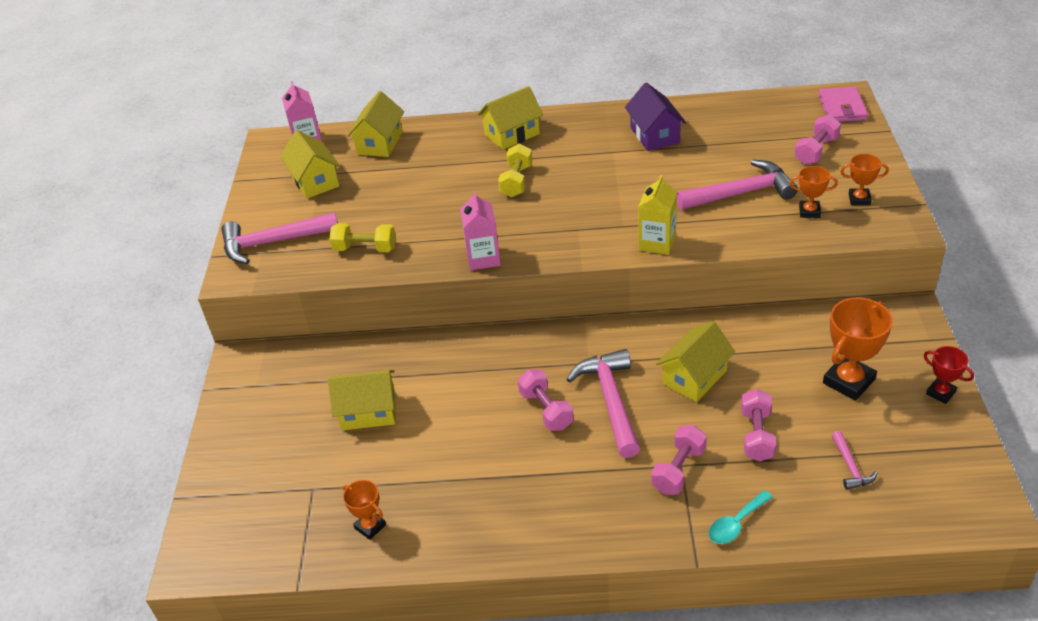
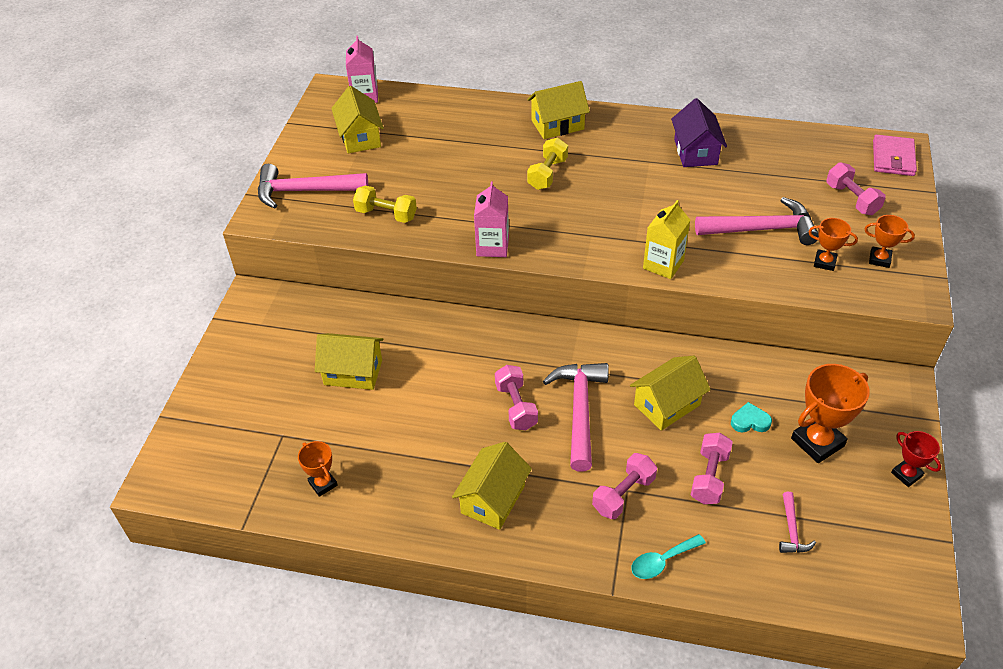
camera: 10 degrees right, 5 degrees up
(380, 143) = (431, 110): yellow house -> yellow house (493, 499)
(779, 376) = (750, 421): none -> turquoise heart
(816, 151) = (851, 199): pink dumbbell -> pink dumbbell turned 75 degrees counterclockwise

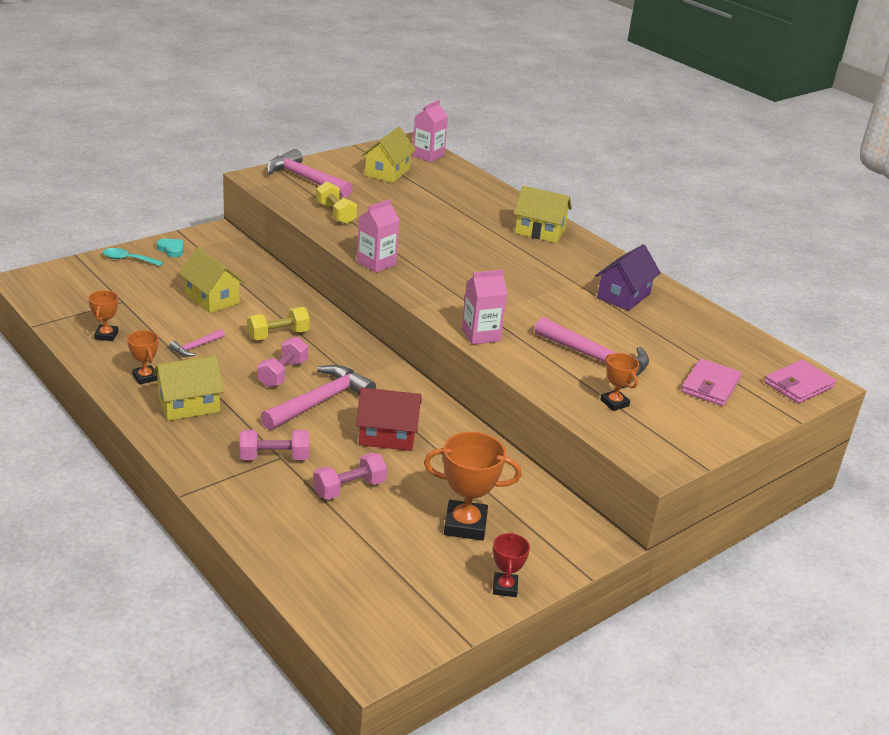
camera: 35 degrees right, 15 degrees down
(547, 174) = (483, 250): yellow dumbbell -> yellow dumbbell (278, 335)
(662, 561) = (239, 504): turquoise spoon -> turquoise spoon (128, 259)
(663, 264) = (481, 335): yellow carton -> pink carton
(667, 405) = (387, 436): yellow house -> red house
(750, 421) = (433, 482): turquoise heart -> turquoise heart (171, 249)
(791, 530) = (357, 552): pink hammer -> pink hammer (196, 347)
(851, 199) = (710, 385): pink dumbbell -> pink wallet
(879, 259) = (667, 427): orange trophy -> orange trophy (145, 377)

